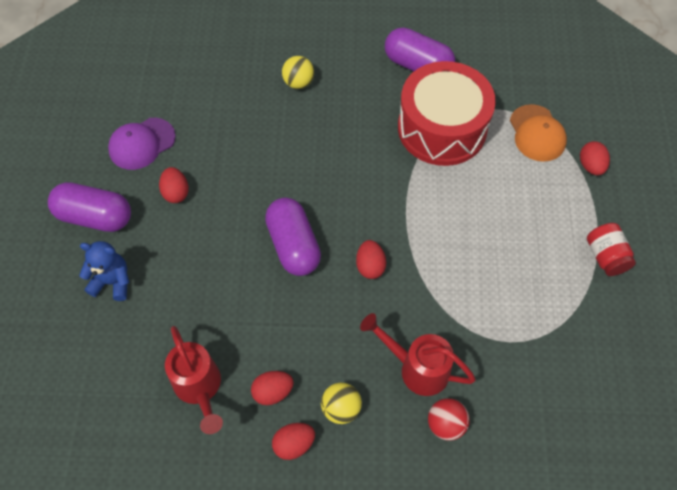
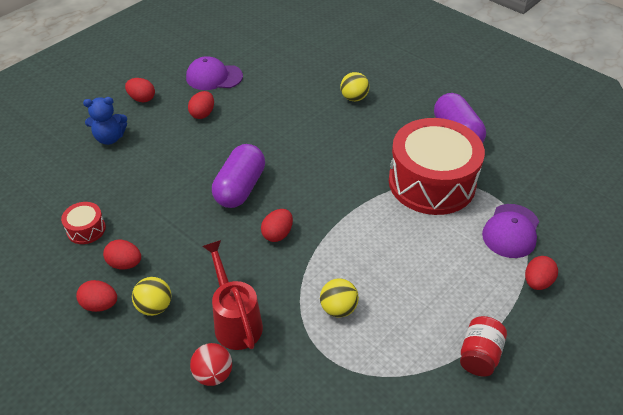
camera: 40 degrees right, 15 degrees down
(95, 217) = (142, 99): purple capsule -> red egg
(112, 282) = (110, 138): blue teddy bear -> blue teddy bear turned 120 degrees clockwise
(200, 388) = (86, 229): red watering can -> red drum
(480, 295) = (338, 308): none -> yellow ball
(537, 133) = (511, 231): orange cap -> purple cap

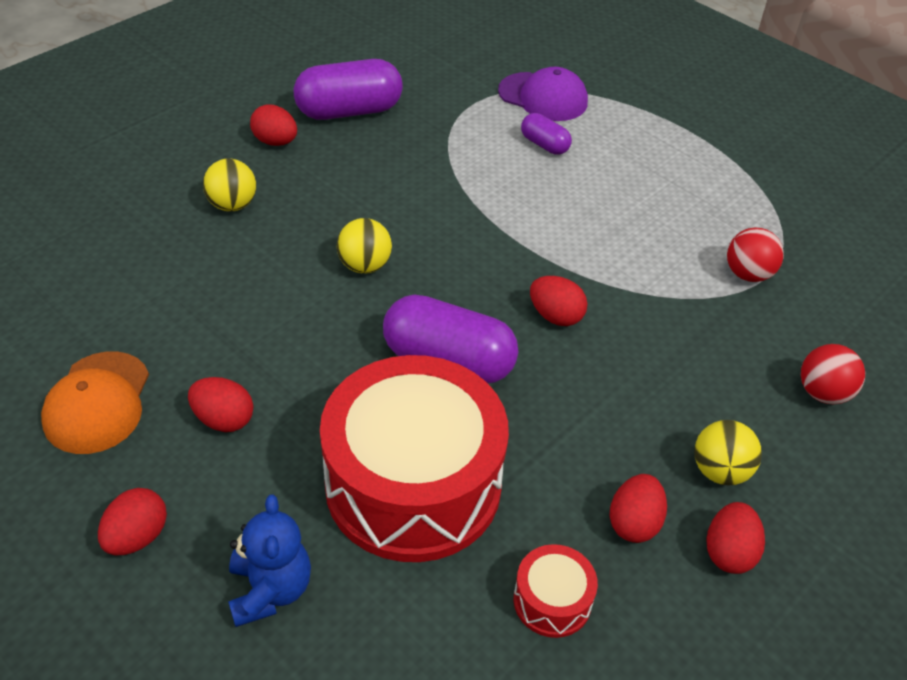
camera: 90 degrees left, 0 degrees up
(214, 77) = (97, 402): purple cap -> orange cap
(235, 321) = (728, 368): red watering can -> none
(328, 344) = (748, 274): none -> red ball
(338, 308) = (688, 260): yellow ball -> yellow ball (364, 266)
(431, 182) = (450, 148): red drum -> red drum (413, 484)
(450, 231) = (544, 145): none -> purple capsule
(479, 355) = (735, 152): red jar -> none
(537, 282) = (623, 93): red egg -> red egg (275, 142)

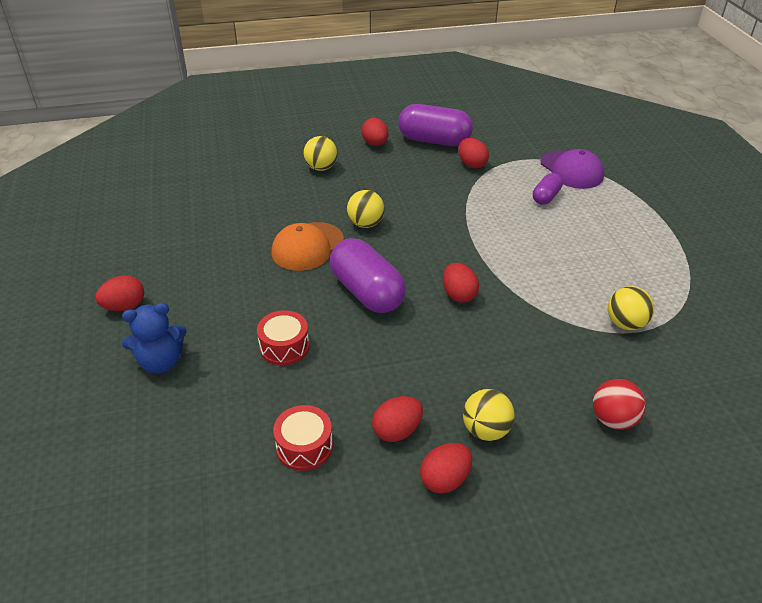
camera: 35 degrees right, 5 degrees down
(97, 402) = (165, 237): orange cap -> orange cap (307, 246)
(224, 419) = (216, 270): red egg -> red egg (471, 164)
(270, 590) = (161, 362): blue teddy bear -> blue teddy bear turned 45 degrees clockwise
(413, 484) = (284, 347): red drum -> red drum, size x0.41
(544, 145) = (545, 197): purple capsule -> purple capsule turned 45 degrees clockwise
(748, 274) = (625, 324): red ball -> yellow ball

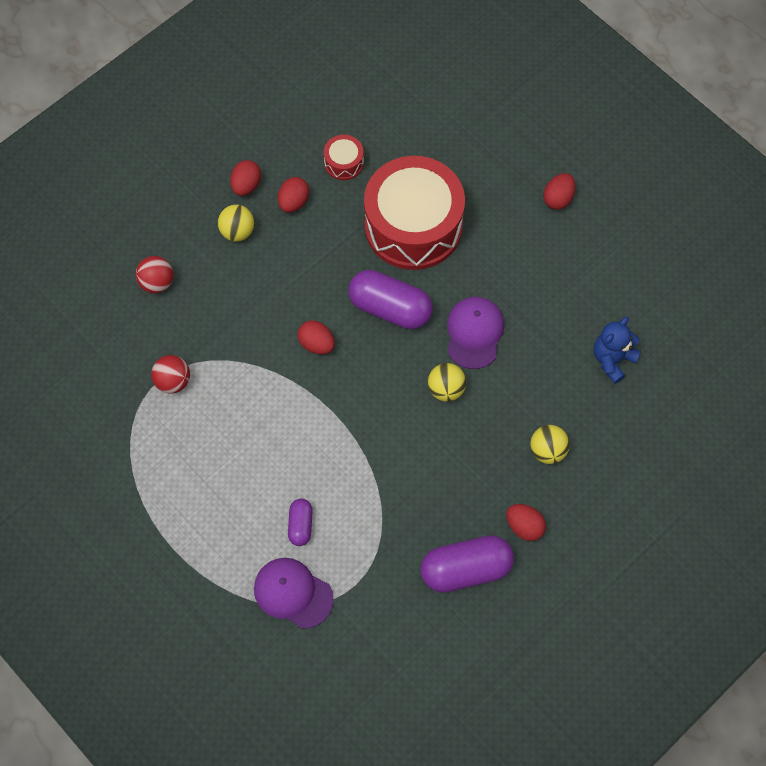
camera: 150 degrees right, 25 degrees up
(161, 362) = (485, 170): blue teddy bear -> blue teddy bear (612, 359)
(284, 347) = (413, 226): red drum -> red drum, size x2.44
(307, 246) = (474, 333): orange cap -> purple cap
(471, 164) = (401, 544): red egg -> none
(625, 324) = (173, 381): yellow ball -> red ball

